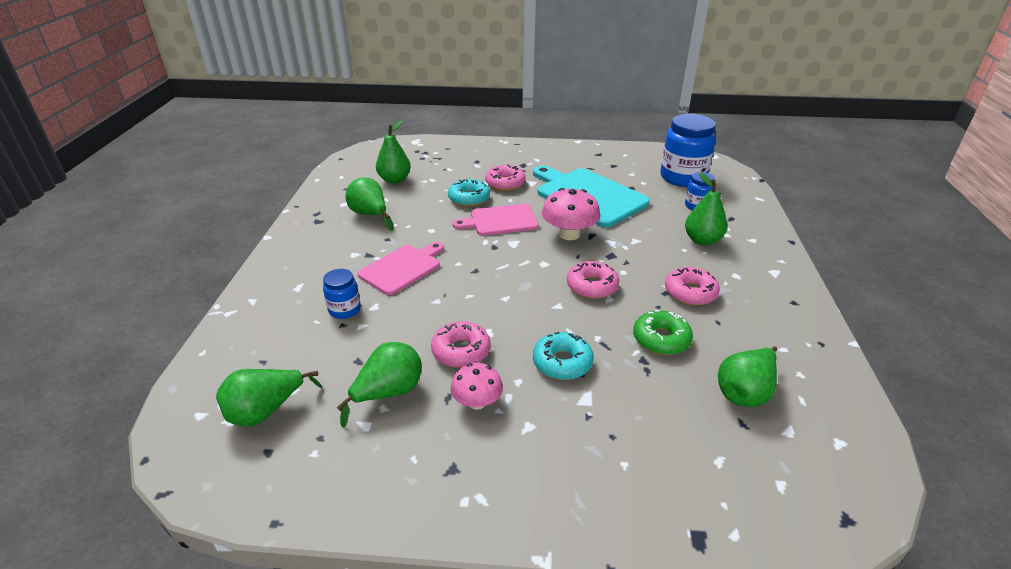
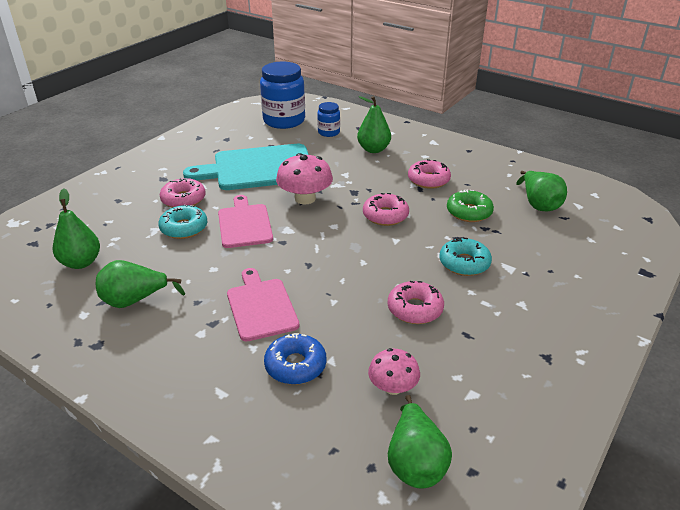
camera: 60 degrees left, 0 degrees up
(344, 310) = (295, 365): blue jar -> blue donut
(388, 393) = (441, 368): green pear -> none
(477, 402) = (481, 320): pink mushroom -> pink mushroom (393, 387)
(500, 220) = (244, 224): pink cutting board -> pink cutting board turned 150 degrees clockwise

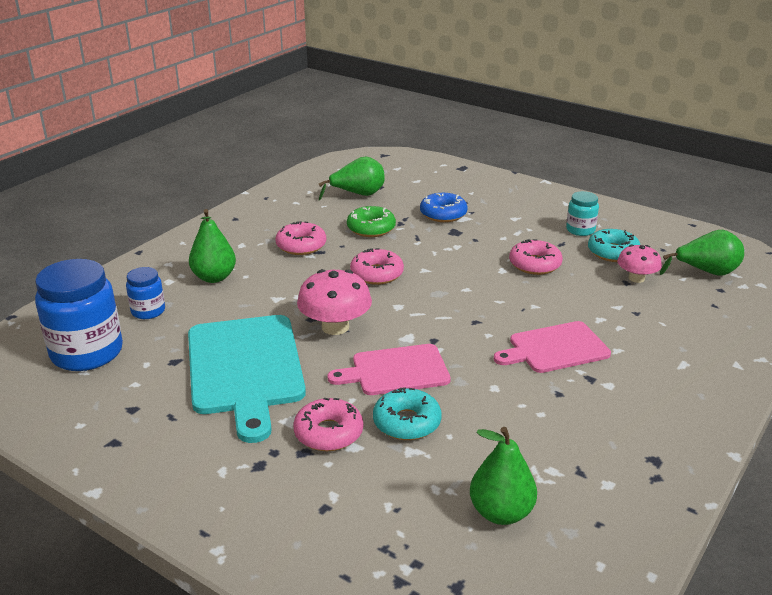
camera: 90 degrees left, 5 degrees down
(135, 300) = (570, 443): green pear -> none
(295, 365) = (631, 325): blue donut -> blue donut (443, 214)
(464, 263) = (461, 237): turquoise donut -> turquoise donut (613, 252)
(506, 355) = (580, 230): none -> turquoise jar

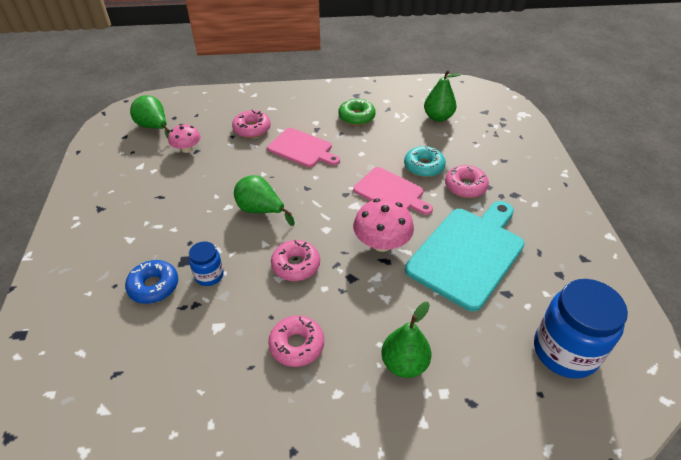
camera: 130 degrees left, 15 degrees up
(148, 311) = (489, 363): blue jar -> blue jar (209, 275)
(358, 194) = (152, 380): green pear -> green pear (261, 210)
(371, 228) = (222, 318): green donut -> green donut (356, 117)
(535, 264) = (206, 195): pink donut -> pink donut (252, 129)
(580, 230) = (127, 196): turquoise jar -> none
(613, 252) = (155, 169): turquoise donut -> none

